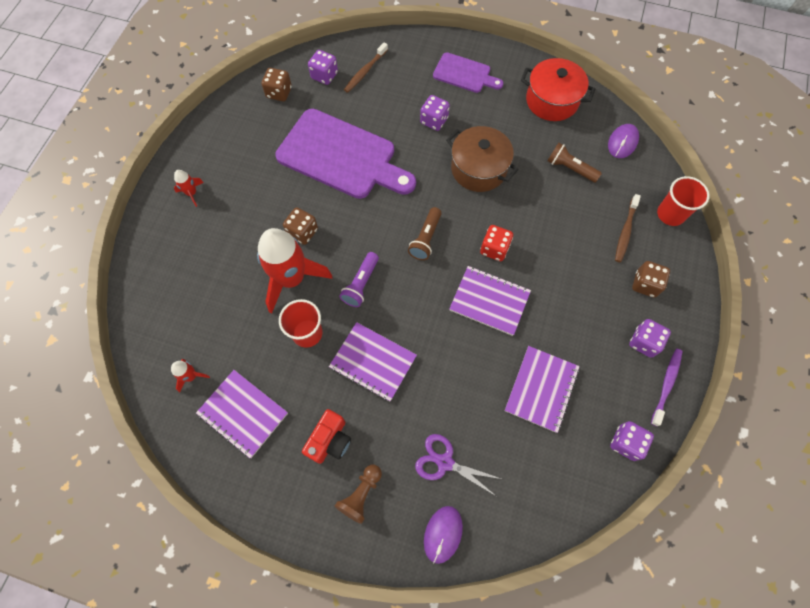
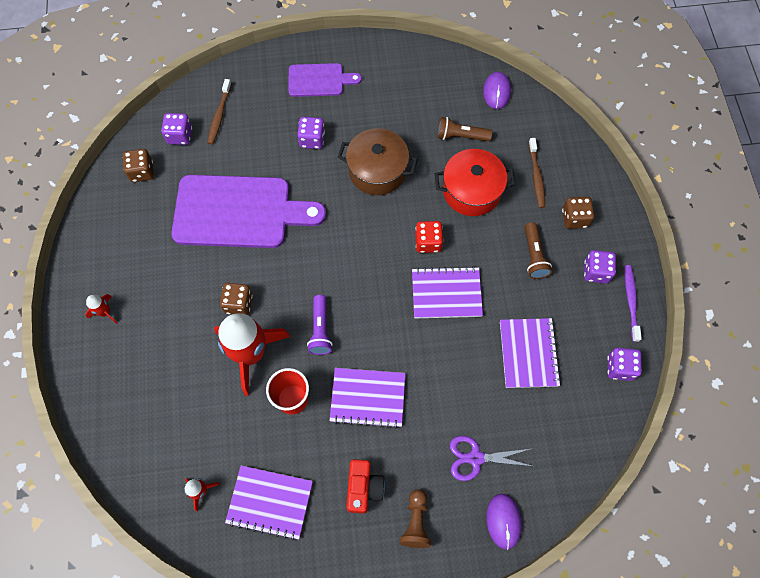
camera: 25 degrees left, 0 degrees up
(426, 239) = (360, 260): brown flashlight -> brown flashlight (534, 256)
(552, 100) = (414, 75): red pot -> red pot (471, 191)
(670, 214) = (568, 144): red cup -> none

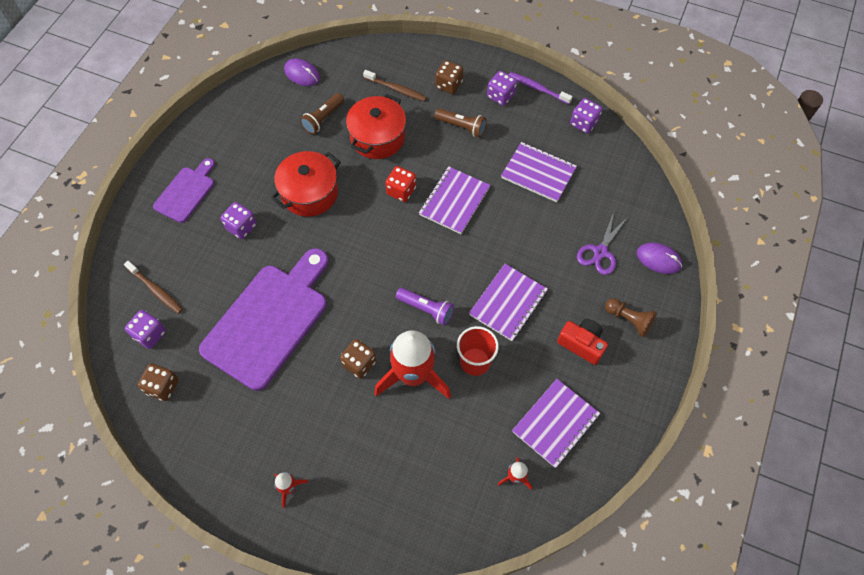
camera: 60 degrees left, 5 degrees down
(377, 171) = (309, 193): brown pot -> red pot

